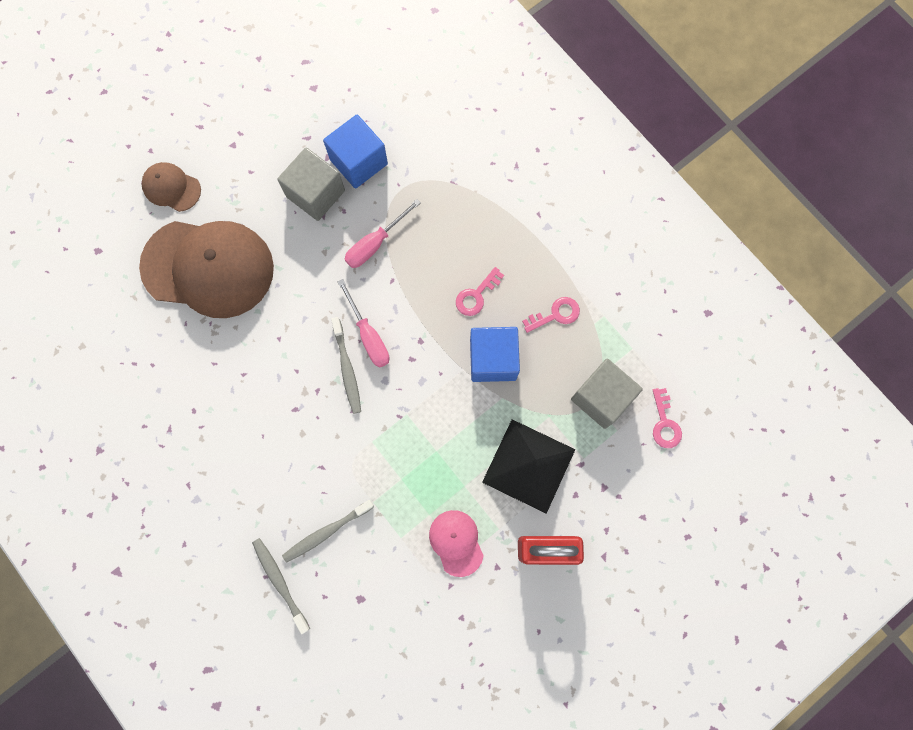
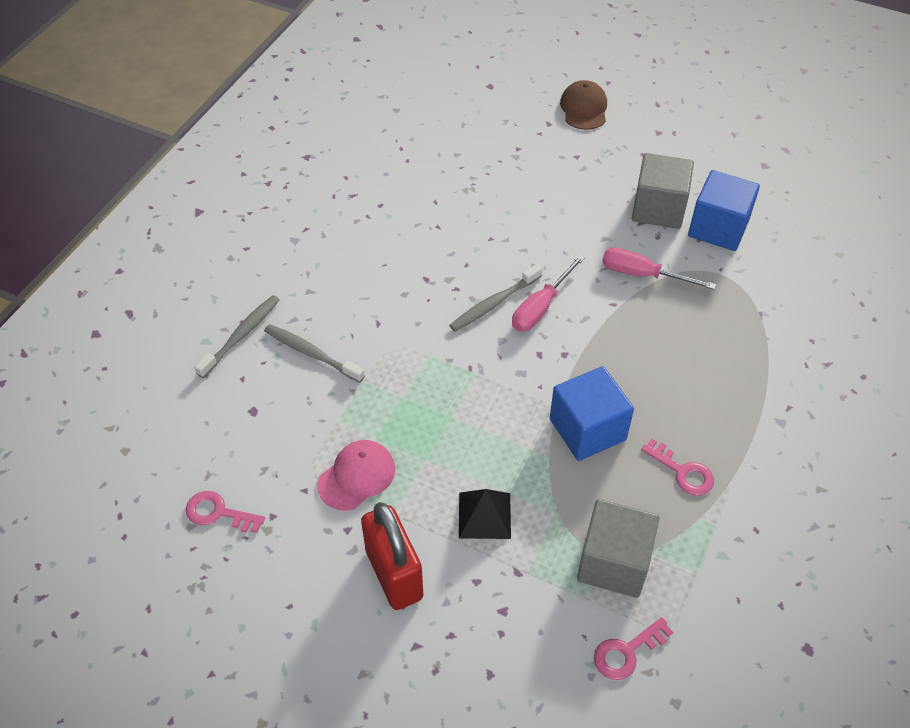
camera: 65 degrees right, 25 degrees down
(208, 268) = (526, 161): brown cap -> none
(476, 295) = (650, 384): pink key -> pink key (218, 513)
(528, 466) = (484, 515): black pyramid -> black pyramid, size x0.55

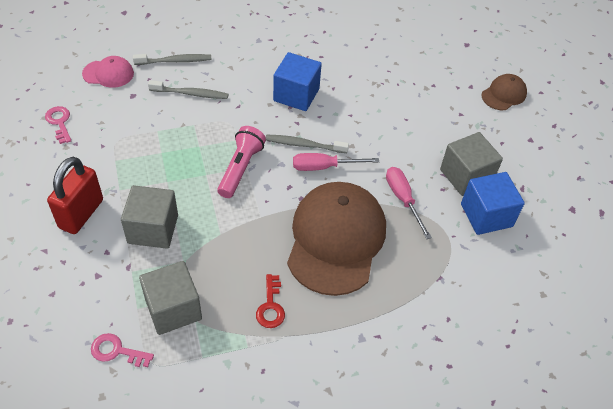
camera: 45 degrees right, 0 degrees up
(311, 353) = (190, 94): grey toothbrush -> grey toothbrush turned 105 degrees clockwise
(356, 476) = (129, 160): pink cap -> pink cap (108, 73)
(473, 379) = (240, 168): none -> pink flashlight
(484, 515) = (153, 229): black pyramid -> grey cube
(587, 429) = (257, 241): blue cube -> blue cube (296, 95)
(645, 361) = (336, 239): none -> brown cap
(683, 472) = (270, 306): pink key -> red key

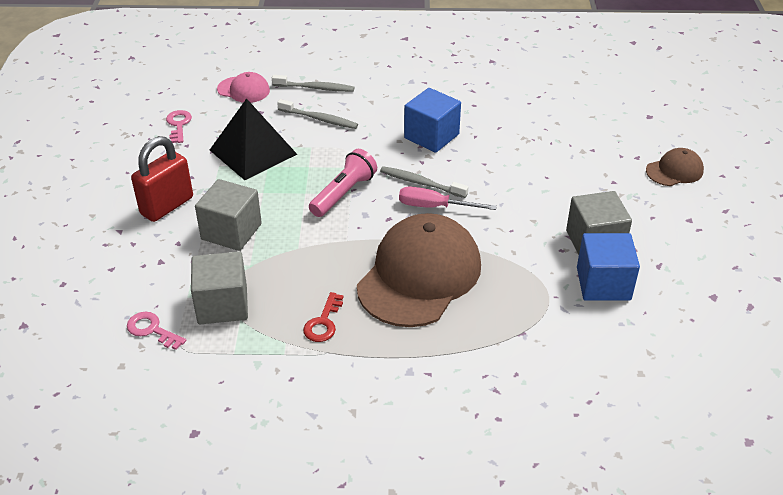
camera: 20 degrees right, 10 degrees down
(142, 140) = (253, 152): none -> black pyramid
(403, 199) = (511, 251): pink screwdriver -> none

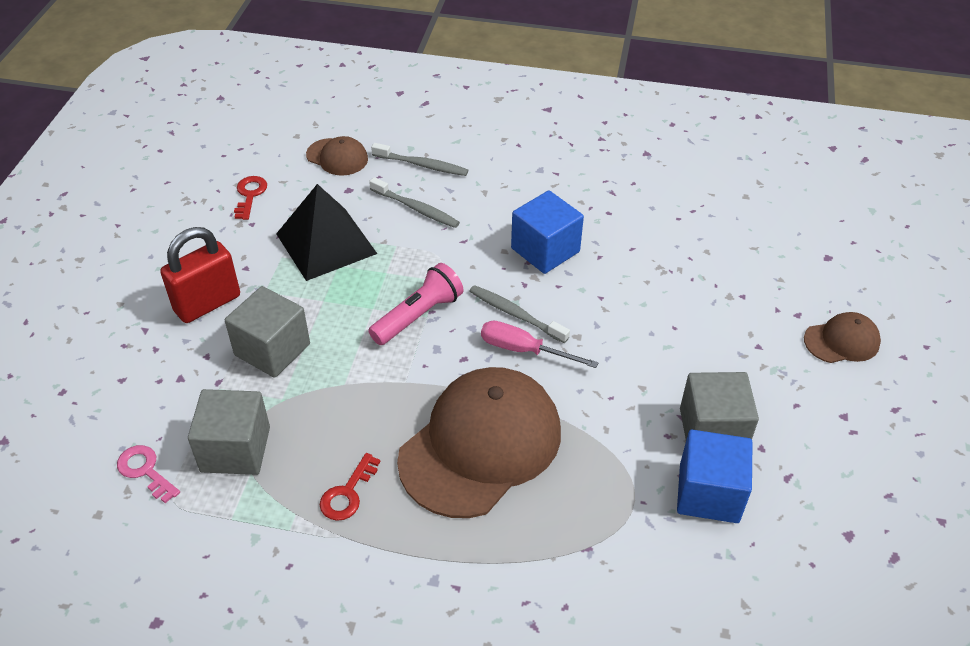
camera: 10 degrees right, 5 degrees up
(178, 125) = (250, 195): pink key -> red key
(243, 90) = (337, 157): pink cap -> brown cap

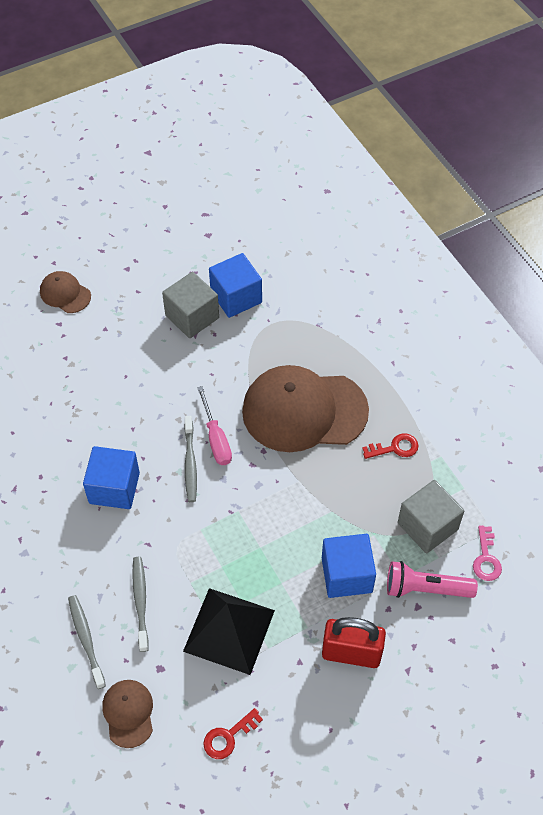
camera: 130 degrees left, 10 degrees up
(272, 349) = (346, 575): grey cube -> blue cube
(418, 316) = (241, 516): pink flashlight -> pink flashlight (426, 588)

